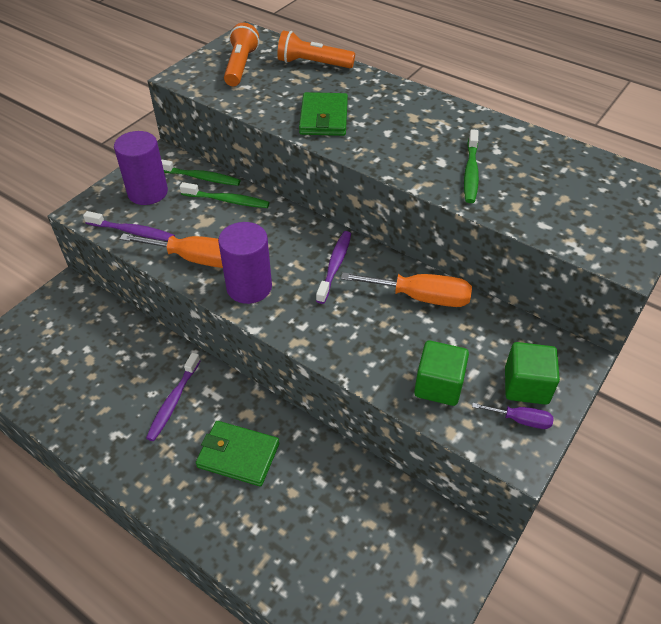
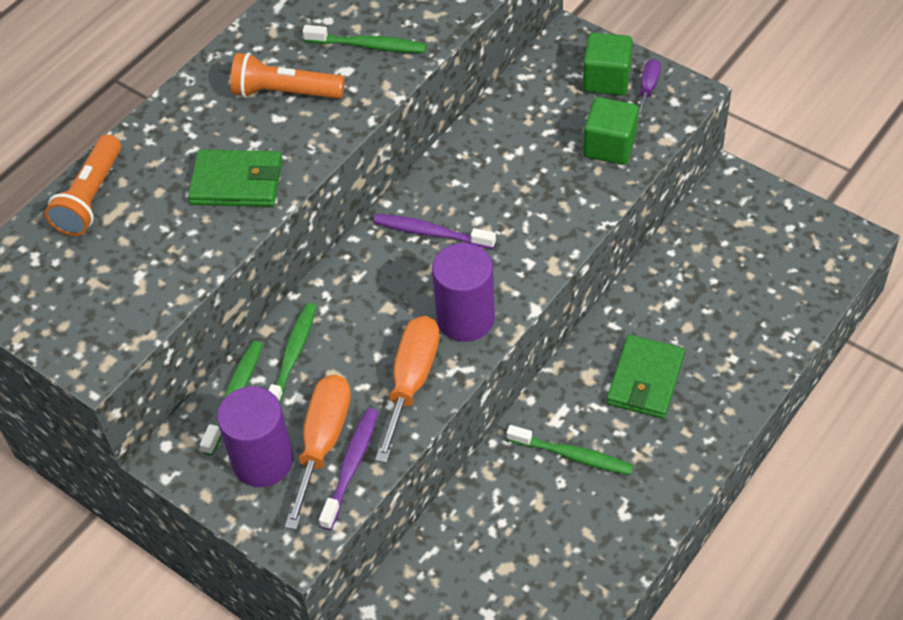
camera: 85 degrees left, 5 degrees up
(173, 401) = (572, 455): purple toothbrush -> green toothbrush
(241, 66) = (79, 286): orange flashlight -> orange flashlight (285, 92)
(421, 297) = (485, 153): orange screwdriver -> orange screwdriver (323, 442)

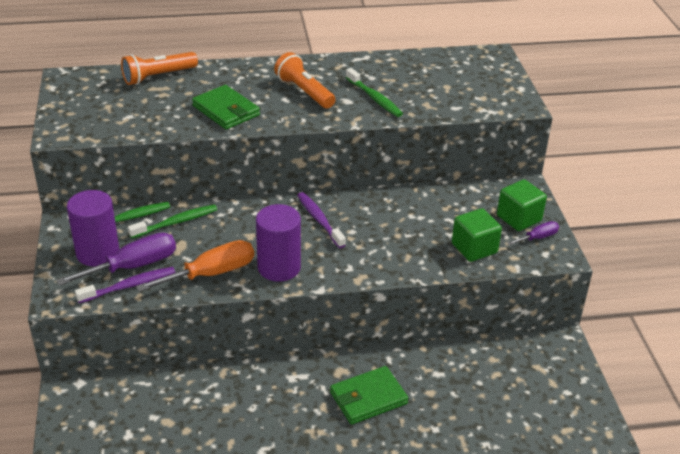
camera: 40 degrees right, 15 degrees down
(323, 442) = (133, 266): orange screwdriver -> purple screwdriver
(572, 455) = (276, 400): green toothbrush -> none

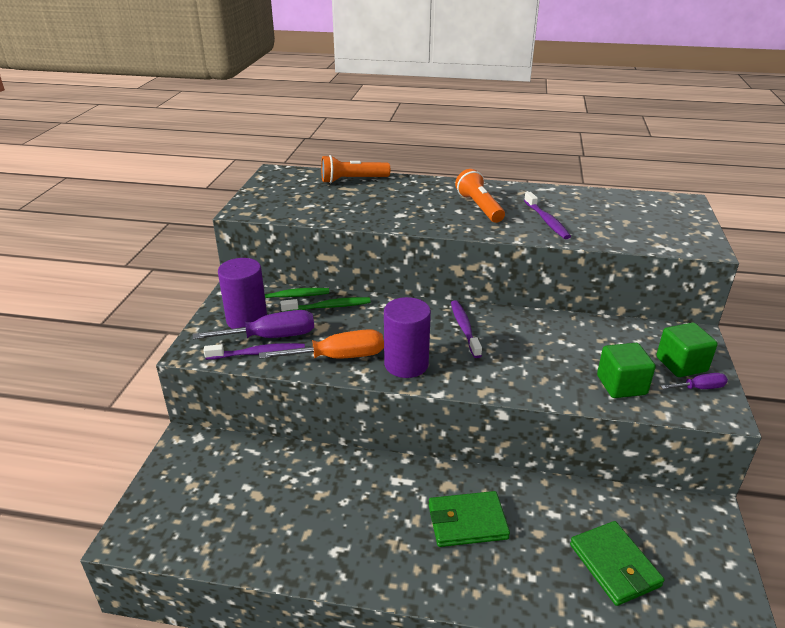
camera: 20 degrees right, 5 degrees down
(226, 110) = (398, 212): green wallet -> green wallet (614, 565)
(374, 98) = (546, 221): green toothbrush -> purple toothbrush

